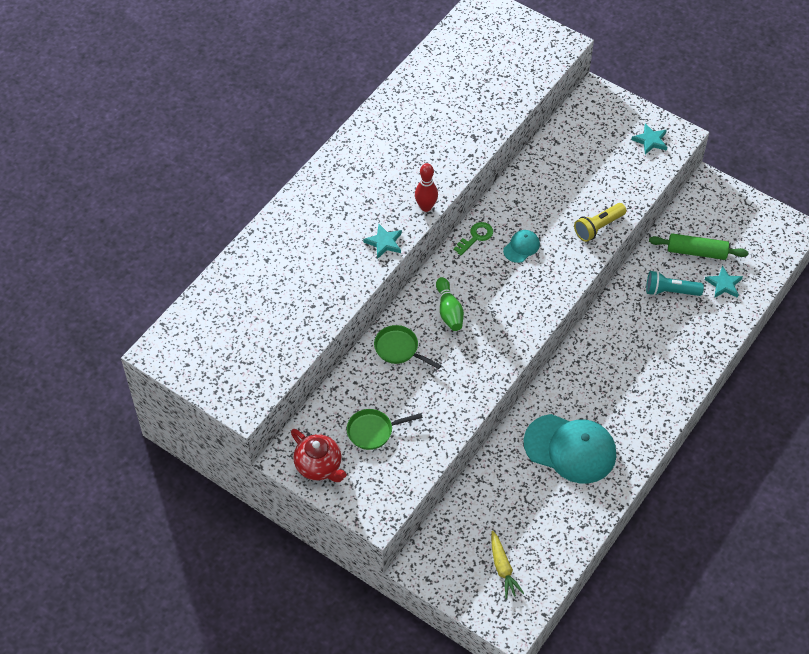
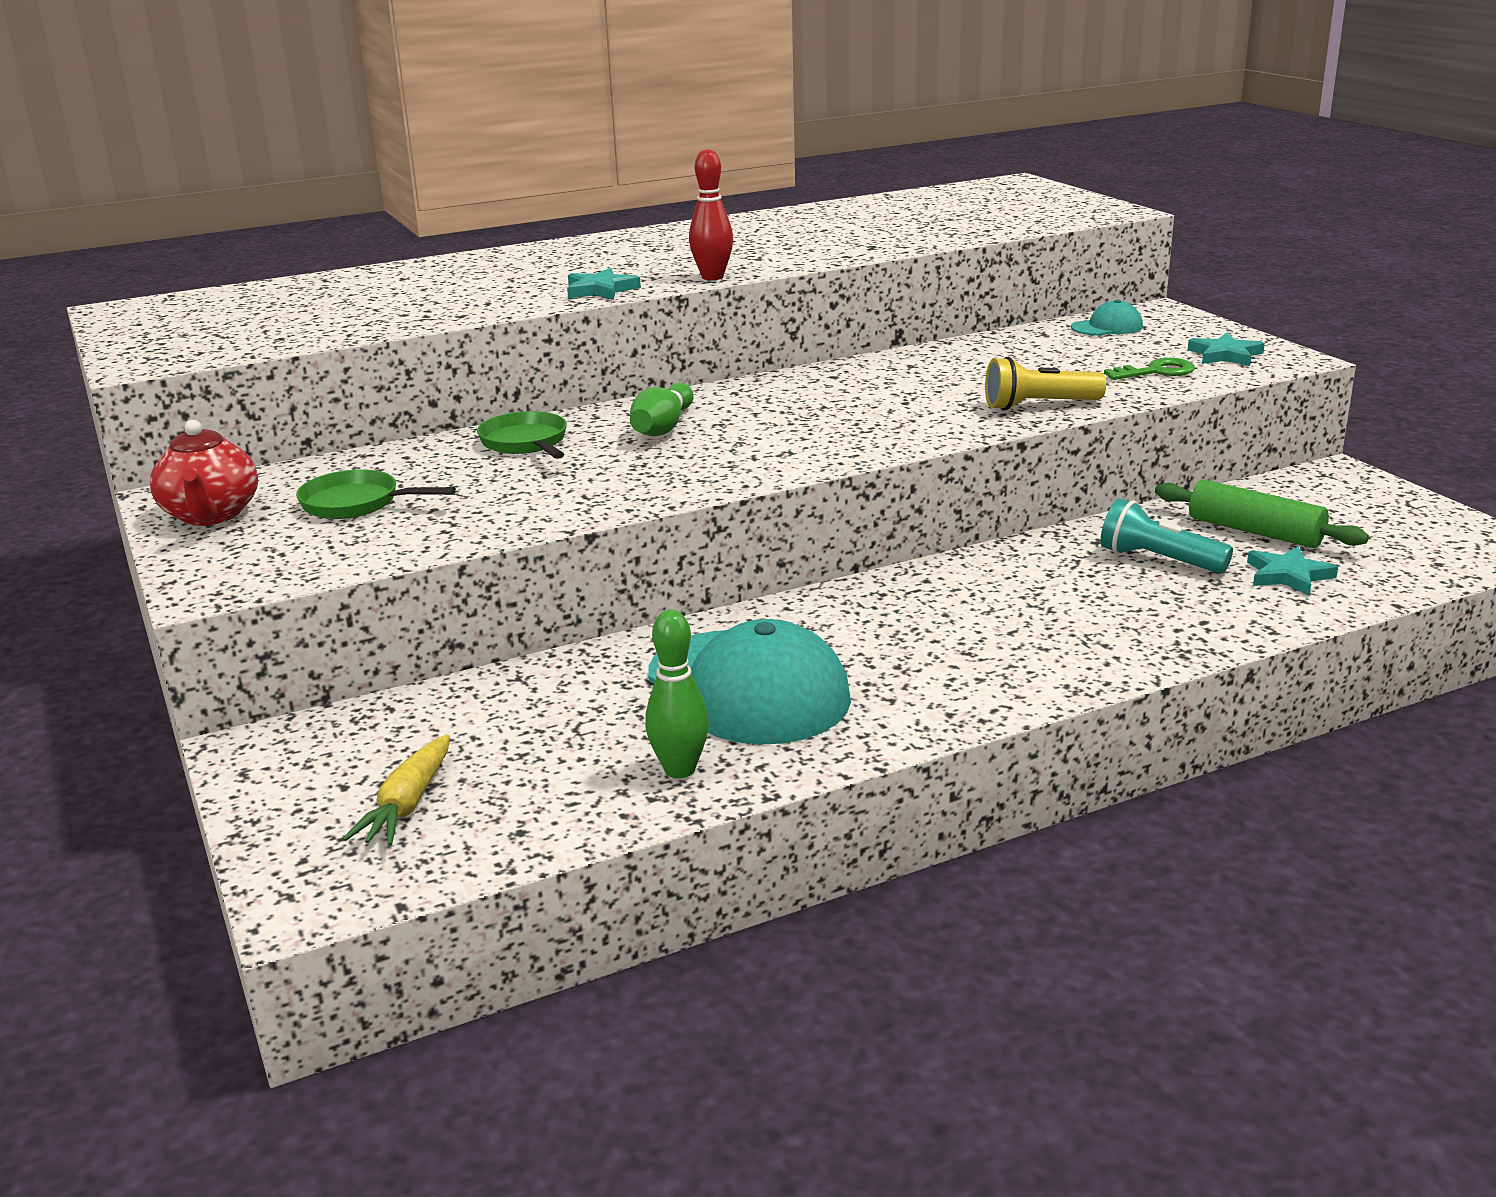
camera: 30 degrees right, 30 degrees down
(476, 237) = (801, 380): green key -> green key (1157, 371)
(521, 247) = (870, 399): turquoise cap -> turquoise cap (1107, 327)
(580, 507) = (680, 769): none -> green bowling pin

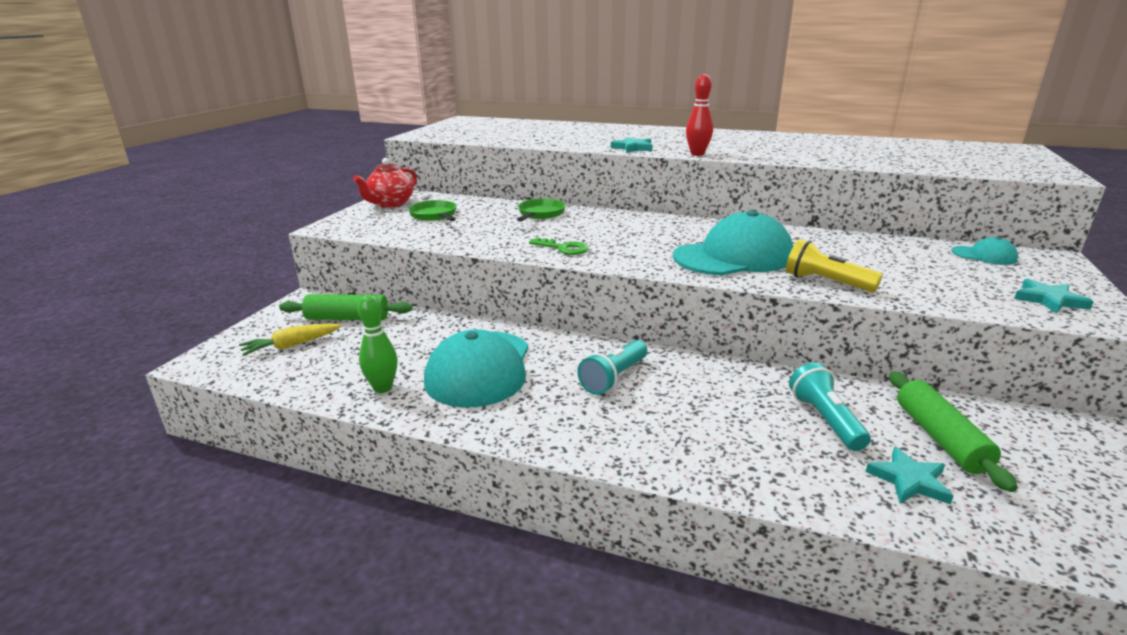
camera: 45 degrees right, 0 degrees up
(403, 732) = (348, 318): none -> green rolling pin
(662, 428) = (605, 226): green bowling pin -> none
(898, 411) = (733, 257): none -> turquoise cap
(915, 620) = (614, 378): none -> turquoise flashlight
(1157, 371) = (962, 292): green key -> green key (563, 248)

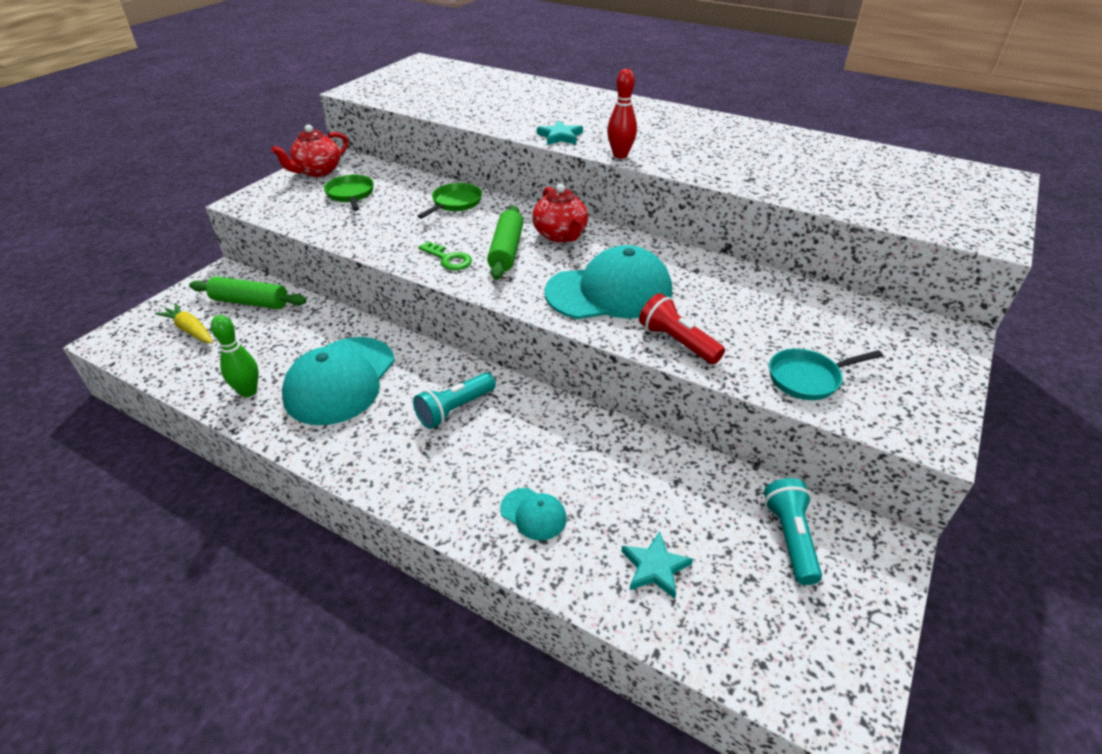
camera: 10 degrees right, 15 degrees up
(291, 346) = (190, 330): yellow carrot -> yellow carrot turned 60 degrees clockwise
(656, 226) = (560, 235): none -> red teapot
(825, 420) = (622, 488): turquoise flashlight -> turquoise flashlight (790, 538)
(826, 282) = (677, 342): yellow flashlight -> red flashlight
(940, 438) = (717, 526): green rolling pin -> green rolling pin (506, 251)
(963, 294) = (807, 378): none -> turquoise pan
(984, 255) = (878, 323): turquoise cap -> turquoise cap (533, 514)
(1049, 300) = (893, 398): turquoise star -> none

